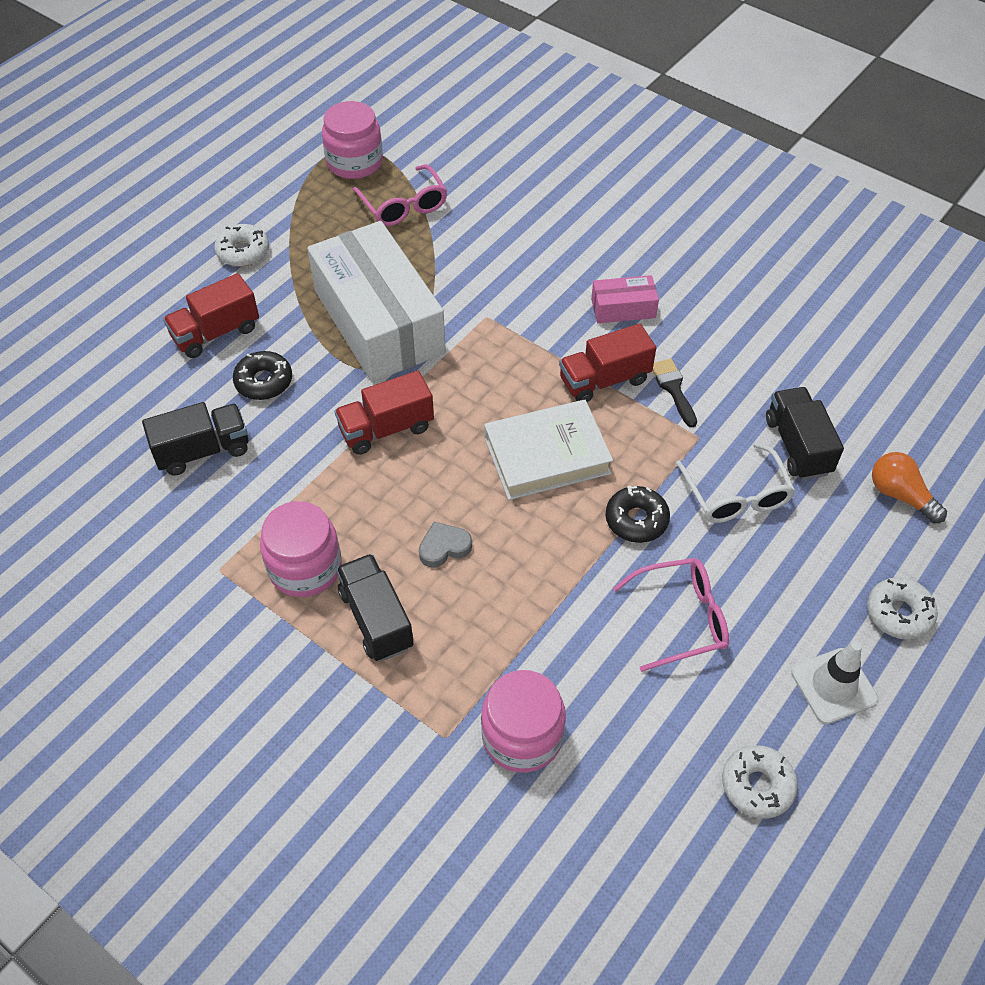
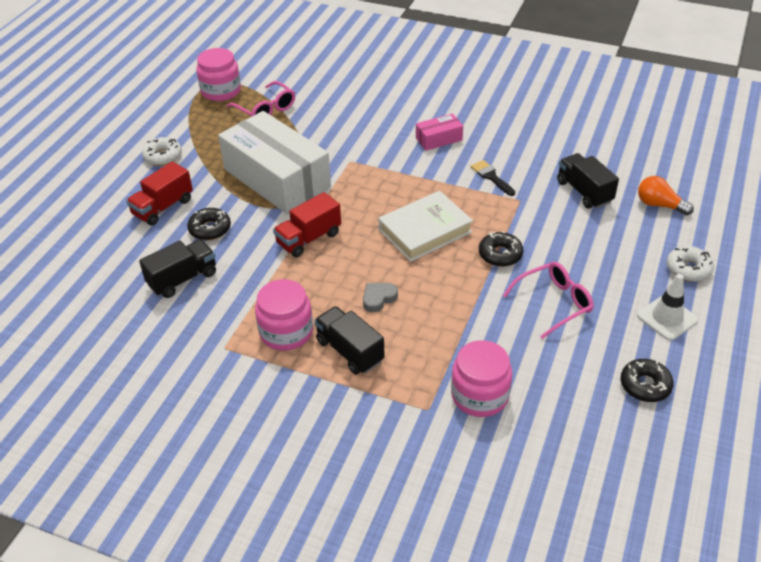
camera: 15 degrees left, 10 degrees down
(604, 380) = (444, 181): red truck -> none
(735, 494) = (557, 226): white glasses -> none
(757, 785) = (645, 385): white donut -> black donut

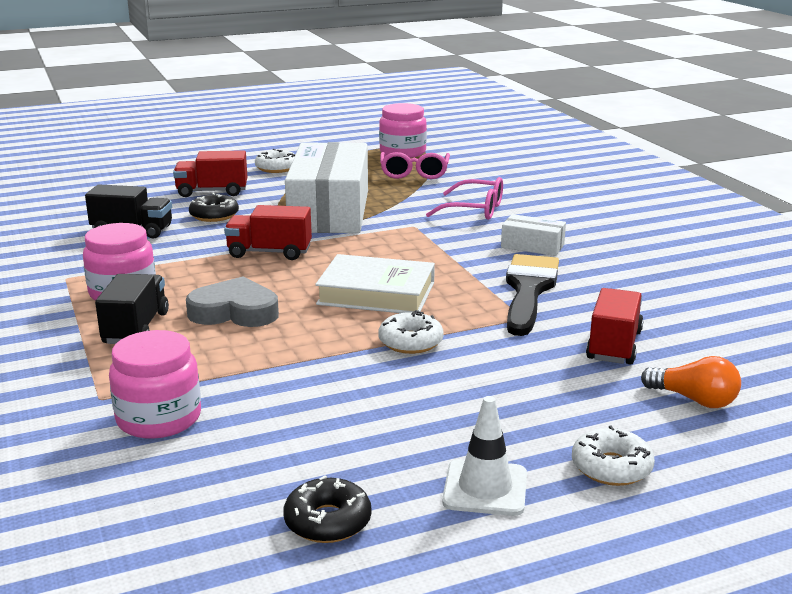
camera: 45 degrees right, 20 degrees down
(378, 298) = (235, 312): grey heart -> grey heart, size x1.76
(439, 139) = (532, 246): pink box -> white box
(491, 177) = (529, 290): black brush -> black brush, size x2.00
(500, 254) = (410, 342): black donut -> white donut
(553, 303) = (381, 402): pink glasses -> pink glasses (474, 210)
(584, 192) = (614, 346): black truck -> red truck
(659, 205) = (694, 400): orange light bulb -> orange light bulb turned 135 degrees clockwise

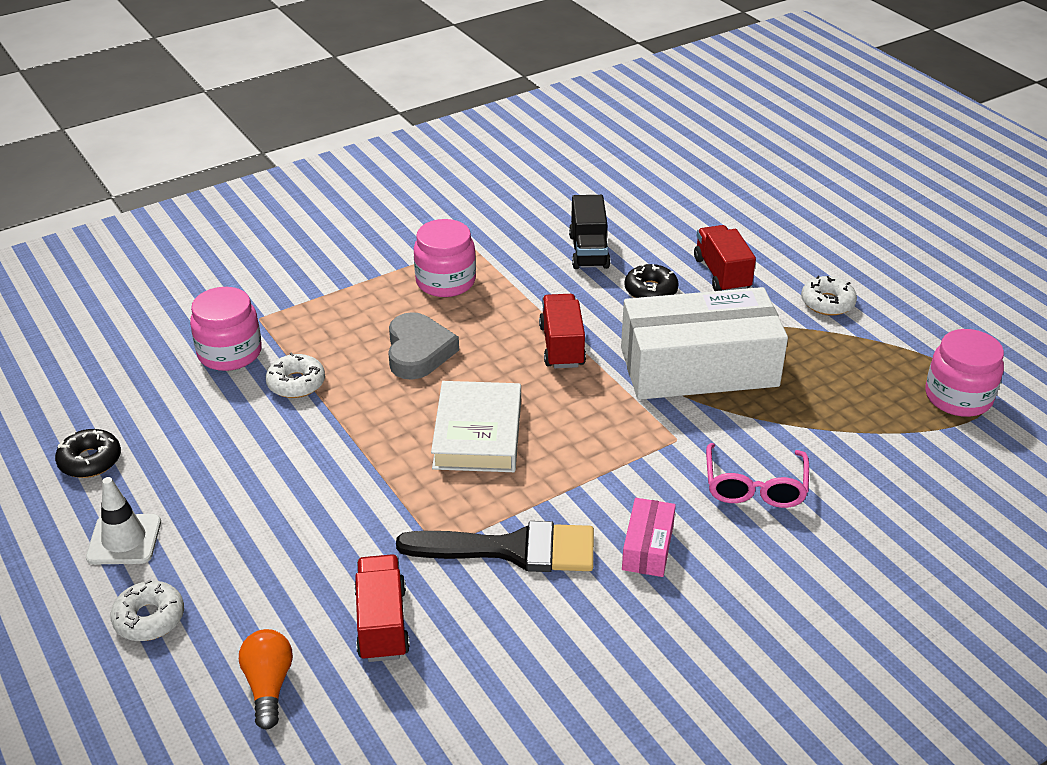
camera: 80 degrees right, 15 degrees up
(136, 328) = (376, 306): black truck -> none
(410, 342) = (372, 470): white donut -> white donut (296, 383)
(414, 173) = (874, 418): pink glasses -> none
(532, 246) = (647, 547): white box -> pink box
(614, 346) = (382, 623): red truck -> red truck turned 105 degrees counterclockwise
(694, 400) = (268, 686): orange light bulb -> orange light bulb turned 150 degrees clockwise

